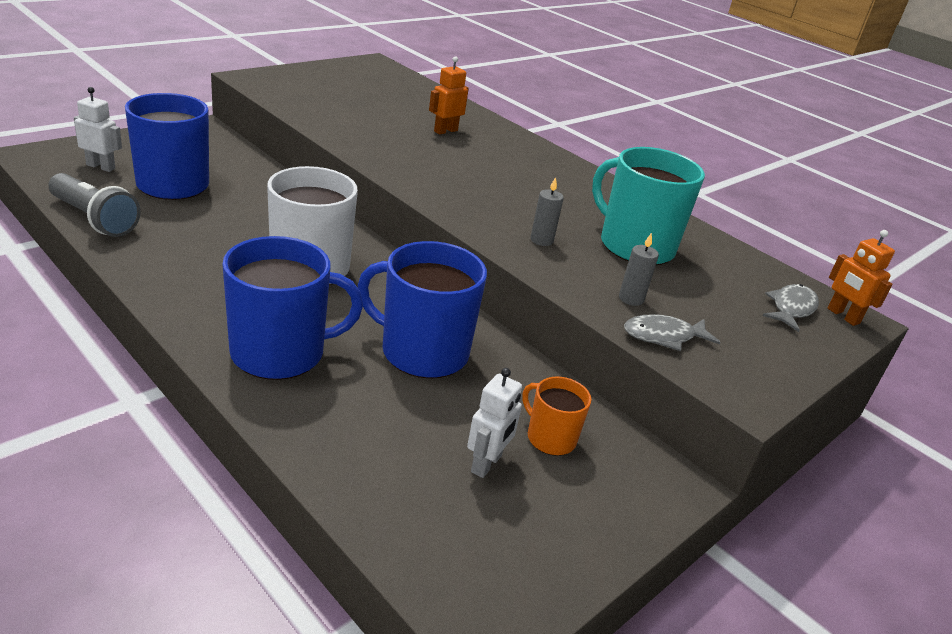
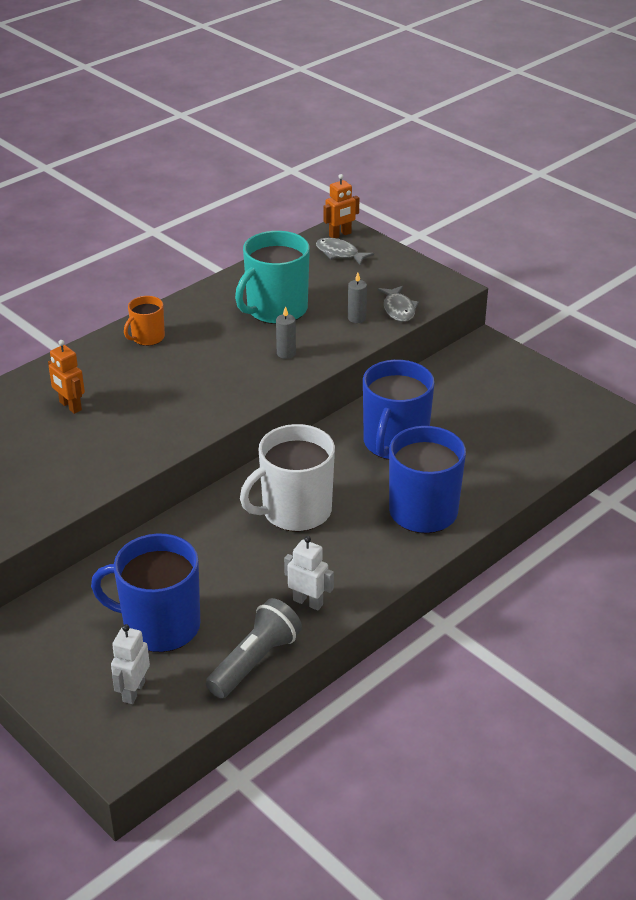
camera: 85 degrees left, 5 degrees up
(487, 464) = (499, 413): white robot -> white robot (308, 602)
(550, 438) = (465, 388): orange mug -> orange mug (147, 337)

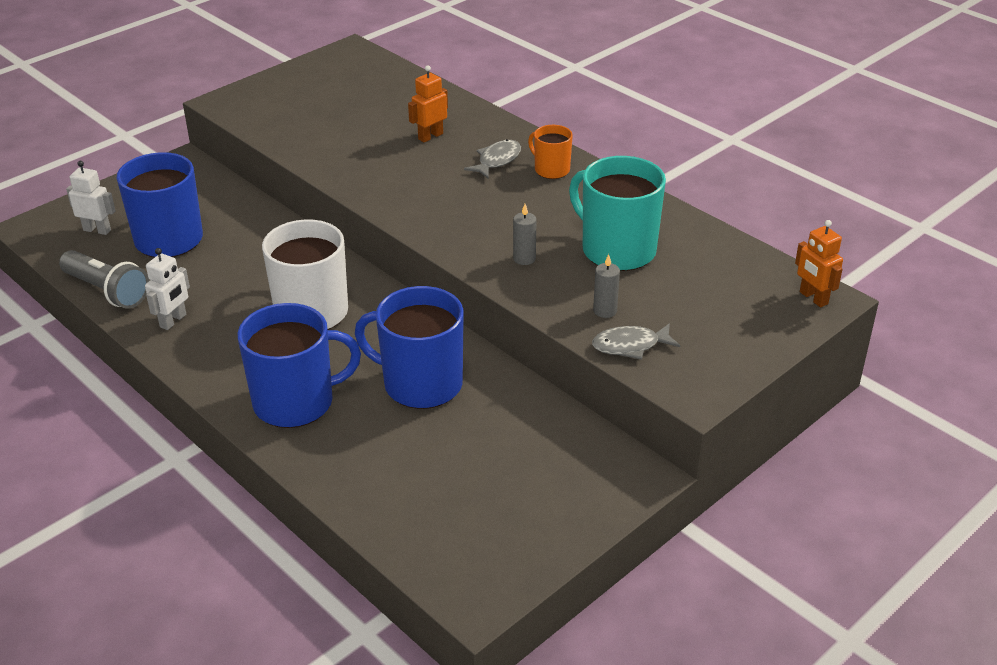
camera: 90 degrees right, 0 degrees up
(339, 253) = (762, 297): grey fish -> grey fish (497, 160)

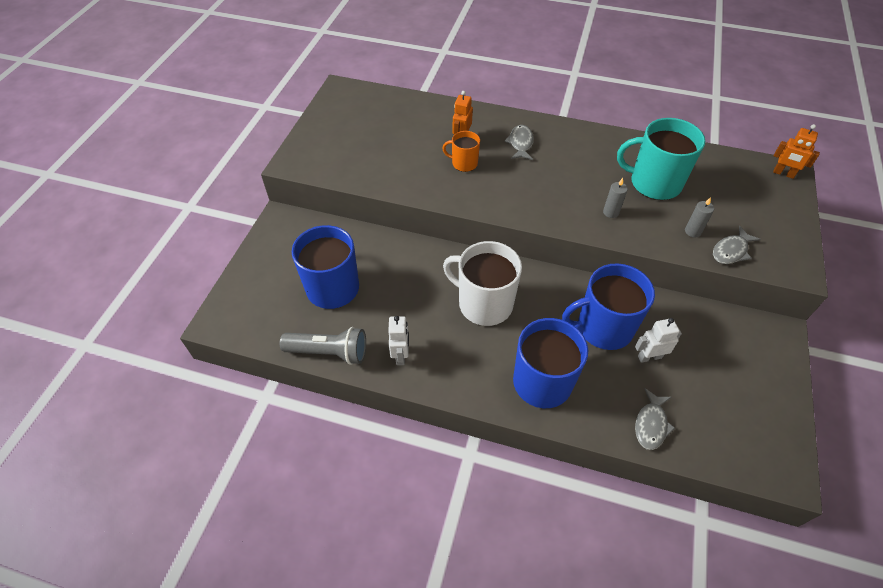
camera: 30 degrees left, 15 degrees up
(97, 230) = (271, 303): white robot -> white robot (649, 357)
(369, 489) = (651, 424): none -> grey fish
(551, 170) = (559, 138): orange mug -> orange mug (464, 163)

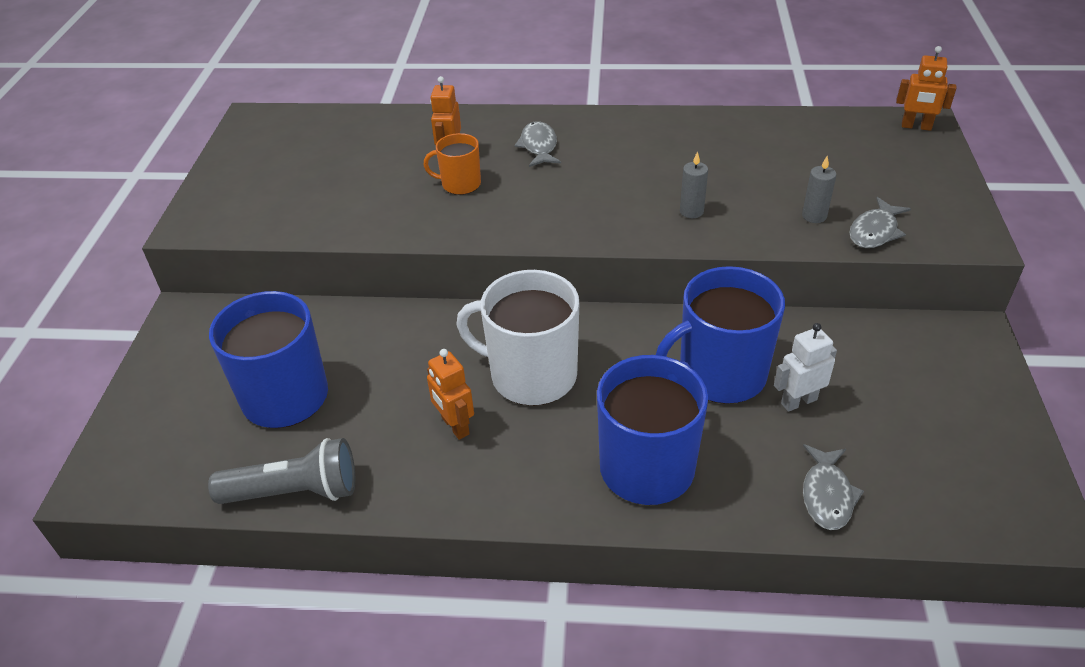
camera: 10 degrees left, 10 degrees down
(401, 355) = (414, 473): white robot -> none
(430, 329) = (455, 426): none -> orange robot
(654, 183) = (743, 165): turquoise mug -> none

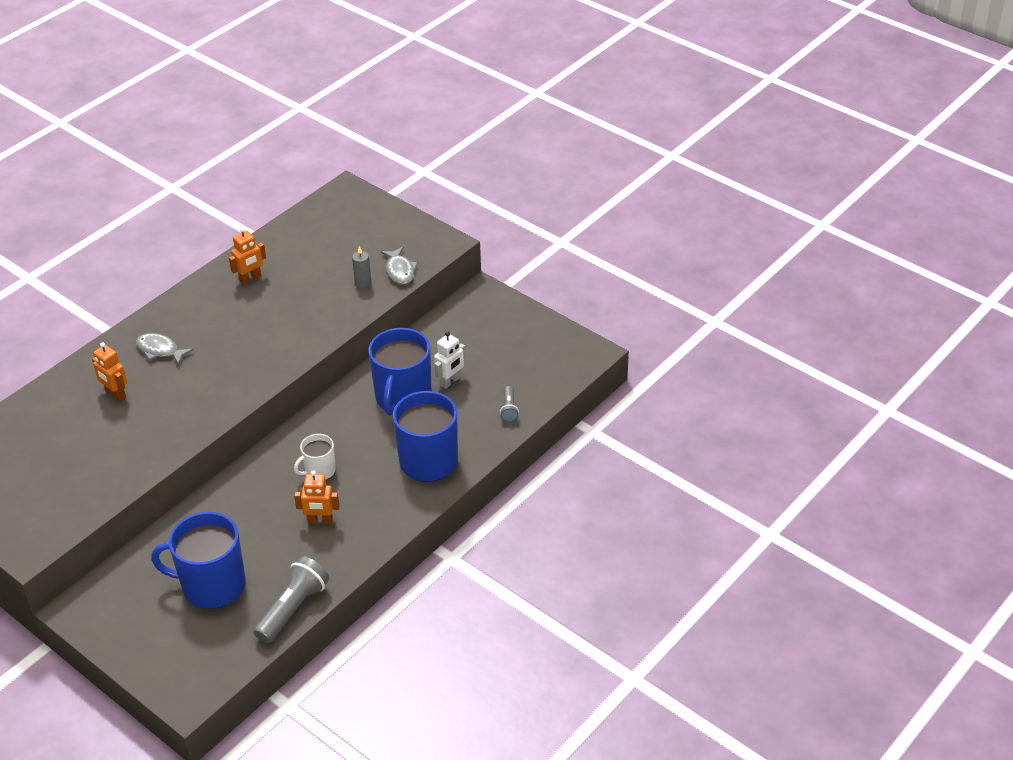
camera: 55 degrees left, 0 degrees up
(460, 184) = (152, 404): orange mug -> none
(531, 375) = (319, 471): white mug -> white mug, size x0.52
(691, 211) = (302, 324): grey candle -> none
(798, 401) = (450, 381): white robot -> white robot turned 150 degrees counterclockwise
(827, 495) = (509, 409): grey fish -> grey flashlight
(916, 127) = (345, 195): orange robot -> orange robot (250, 279)

